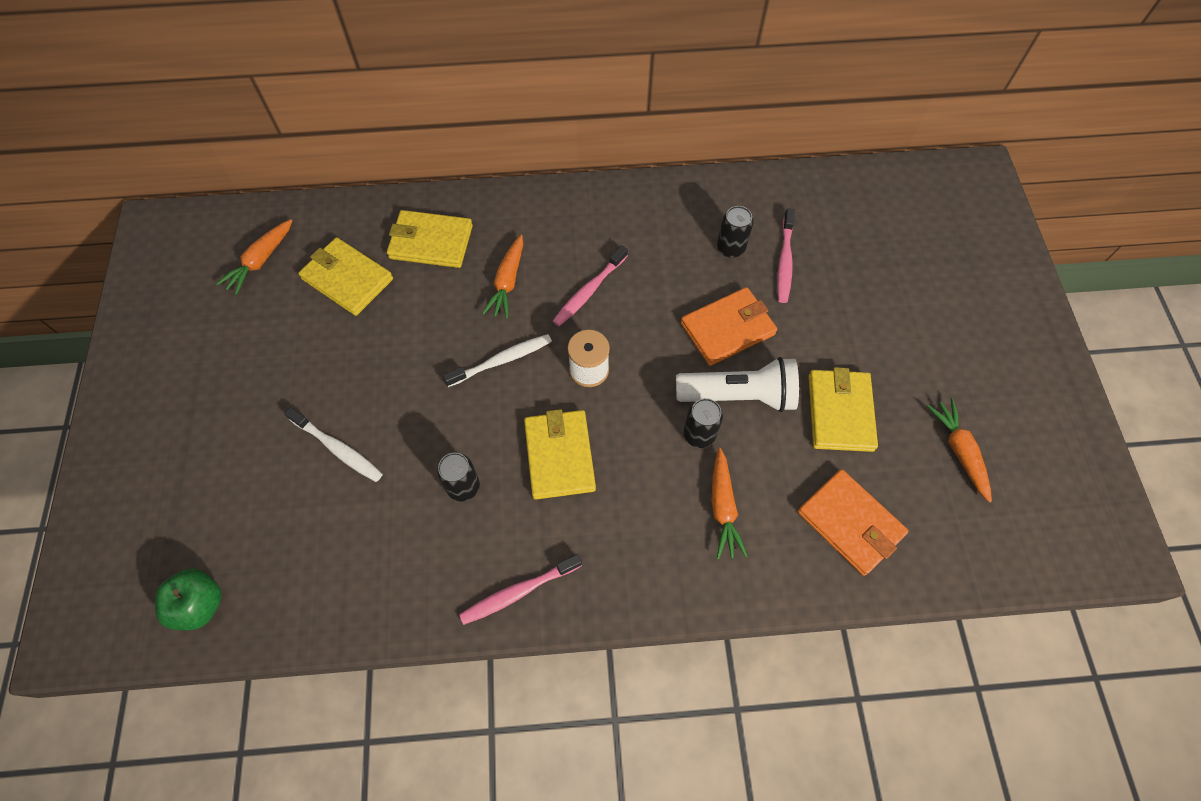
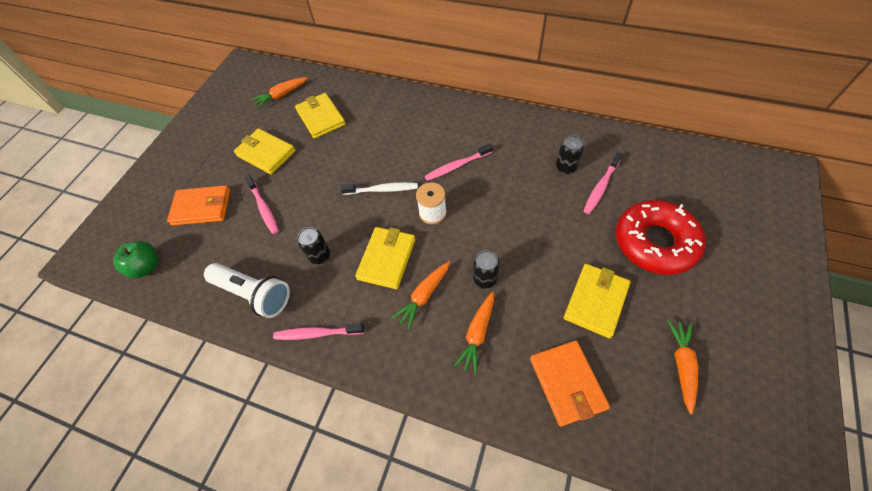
camera: 30 degrees right, 5 degrees down
(338, 448) = (264, 208): white toothbrush -> pink toothbrush
(431, 242) = (377, 111): yellow wallet -> yellow wallet (266, 153)
(507, 282) = (409, 146): orange carrot -> orange carrot (424, 296)
(727, 329) = (538, 217): orange wallet -> orange wallet (202, 207)
(739, 395) = (525, 263): white flashlight -> white flashlight (254, 294)
(875, 313) = (655, 242): none -> red donut

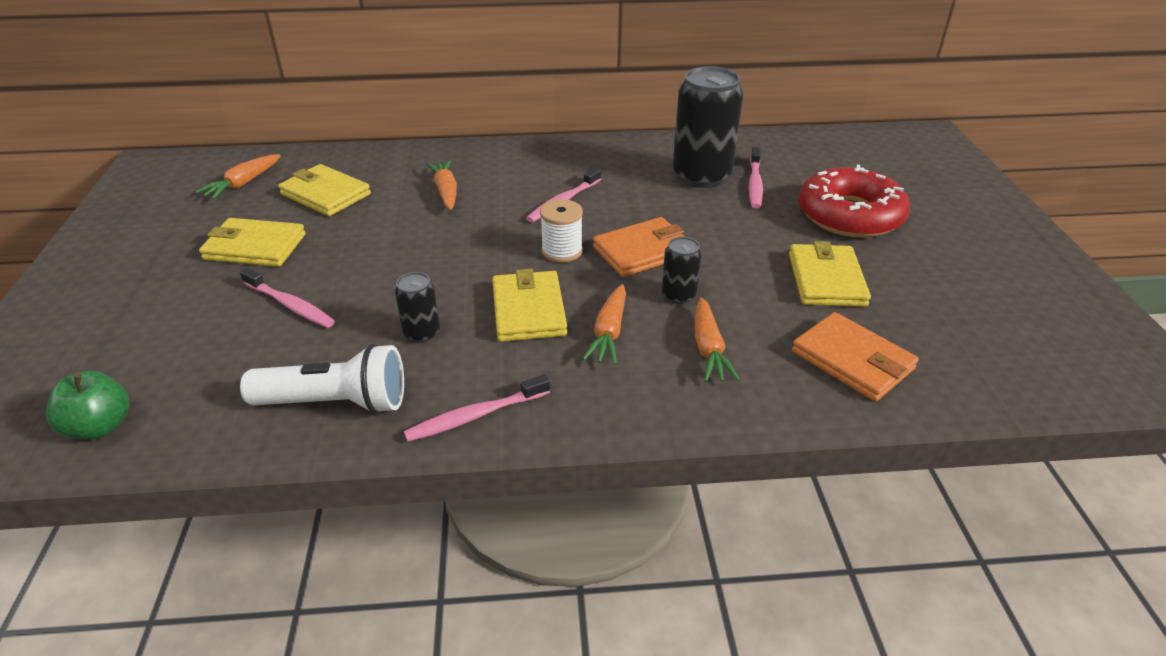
camera: 30 degrees left, 20 degrees down
(202, 207) = (172, 330): orange wallet -> orange wallet (642, 251)
(382, 190) = (472, 245): white toothbrush -> none
(565, 167) = (701, 176): black can -> black can, size x2.11
(681, 365) = (959, 306): orange carrot -> orange carrot (446, 191)

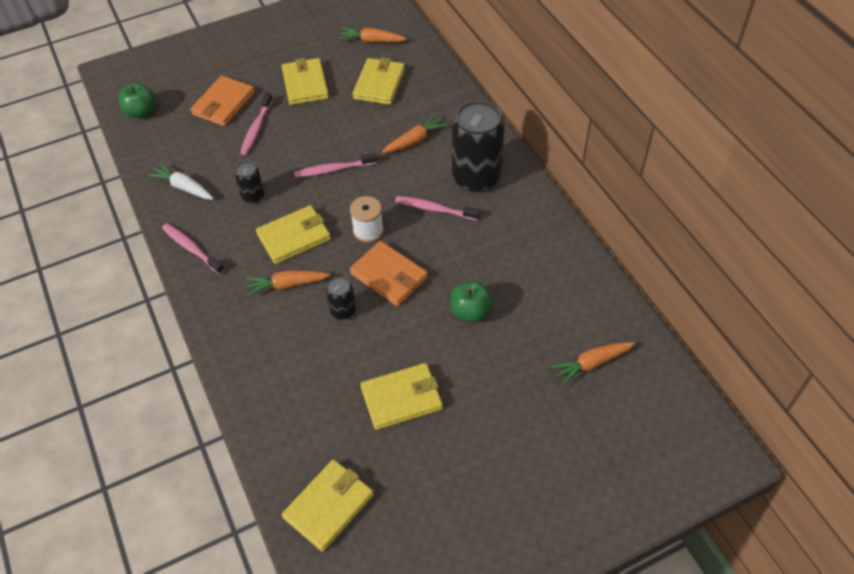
camera: 70 degrees right, 15 degrees up
(335, 403) = (183, 187): white flashlight -> white carrot
(701, 176) = (522, 283): black can -> black can (476, 178)
(708, 349) = (289, 342): orange carrot -> orange carrot (591, 364)
(723, 212) = (470, 311): none -> green apple
(755, 184) = (530, 323): pink toothbrush -> pink toothbrush (334, 169)
(849, 215) = (511, 402): red donut -> none
(852, 360) = (306, 428): orange wallet -> orange wallet (223, 104)
(972, 365) = (329, 506): none -> yellow wallet

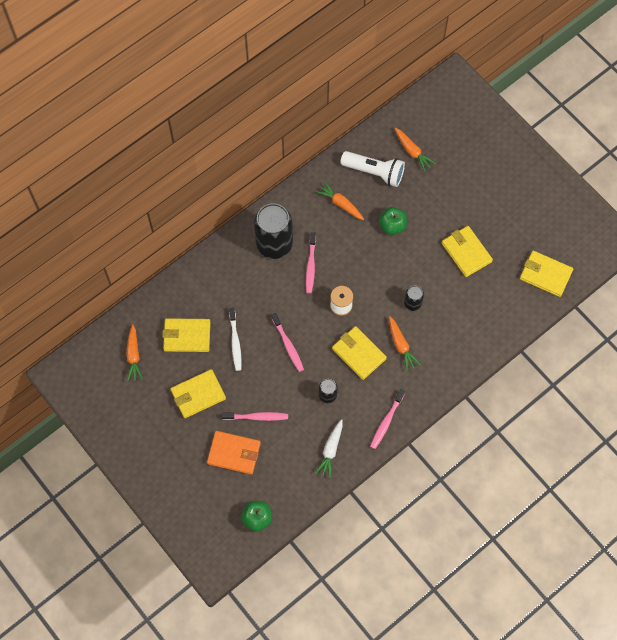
camera: 105 degrees left, 15 degrees up
(356, 123) = (235, 342): none -> white toothbrush
(389, 276) = (376, 282): orange wallet -> none
(415, 140) = (245, 294): orange carrot -> orange carrot (340, 203)
(563, 307) = (374, 172): none -> white flashlight

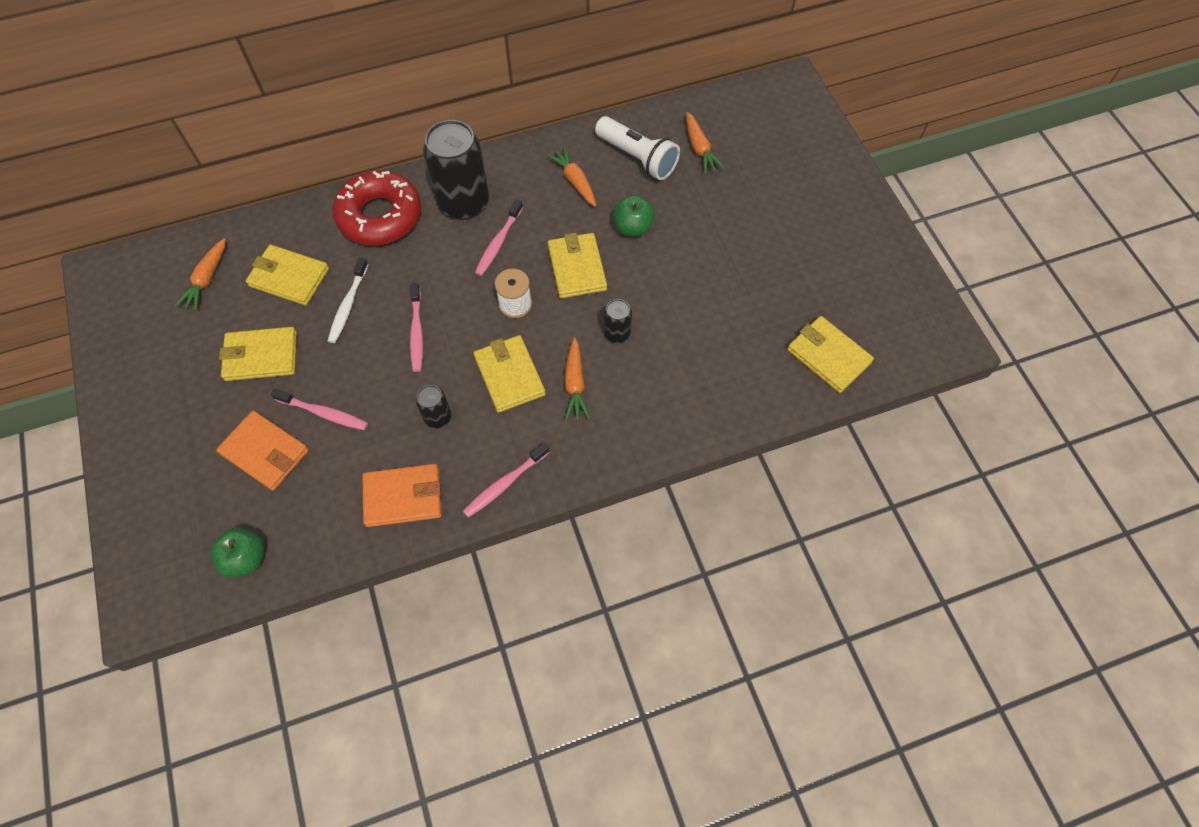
camera: 20 degrees right, 5 degrees down
(224, 272) = (380, 216): none -> red donut
(330, 450) = (403, 497): white carrot -> orange wallet
(466, 252) = (722, 291): yellow wallet -> yellow wallet (577, 268)

